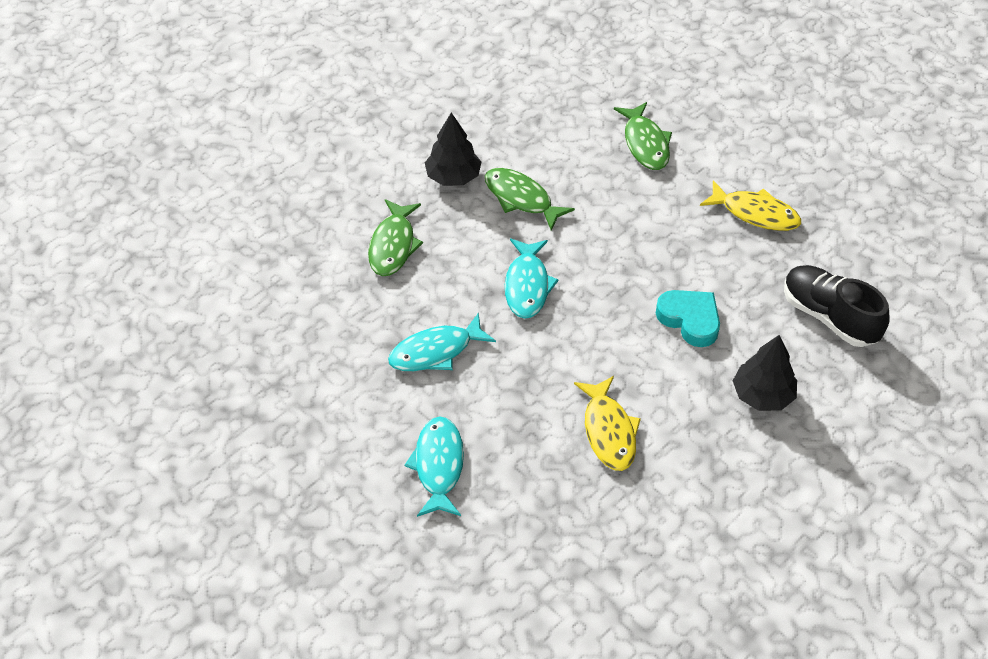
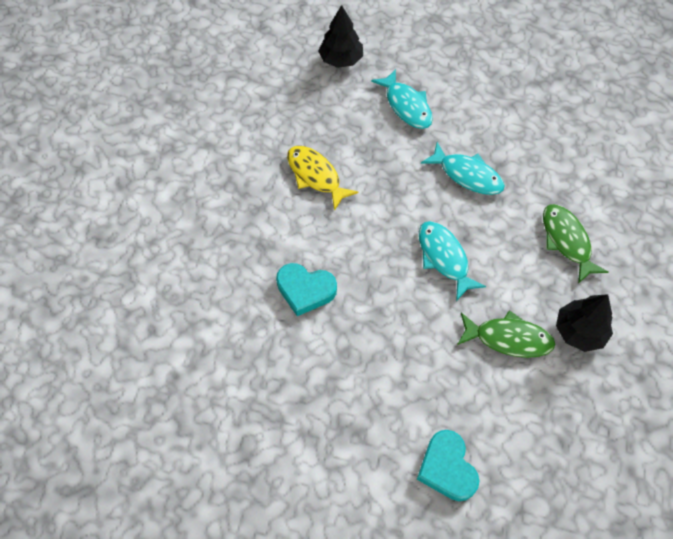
camera: 150 degrees right, 10 degrees up
(436, 351) = (467, 175): turquoise fish -> turquoise fish turned 90 degrees clockwise
(645, 143) = (447, 468): green fish -> turquoise heart
(755, 213) = (303, 433): yellow fish -> none
(762, 395) = (222, 253): black tree -> black tree (341, 59)
(829, 317) = (196, 350): black shoe -> none

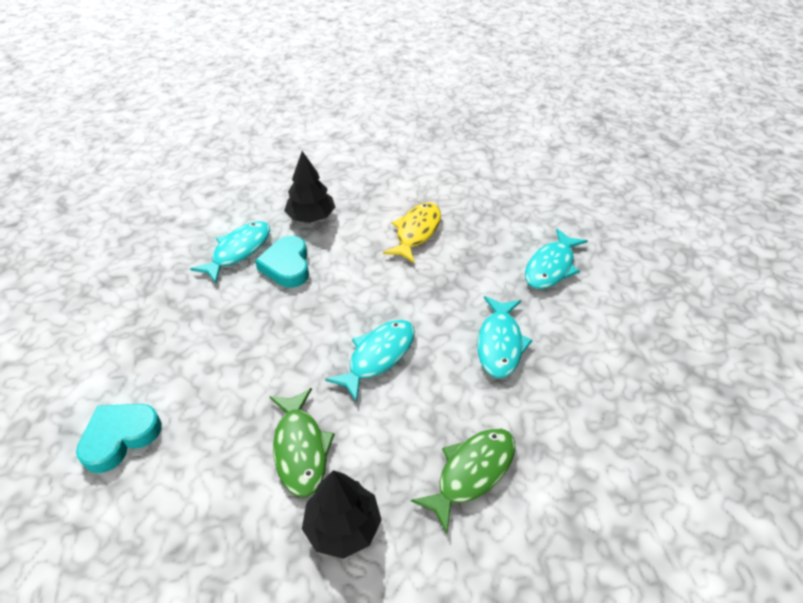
camera: 65 degrees right, 15 degrees down
(262, 325) = (238, 251): none -> turquoise fish
(341, 59) = (565, 204): black tree -> black tree (311, 217)

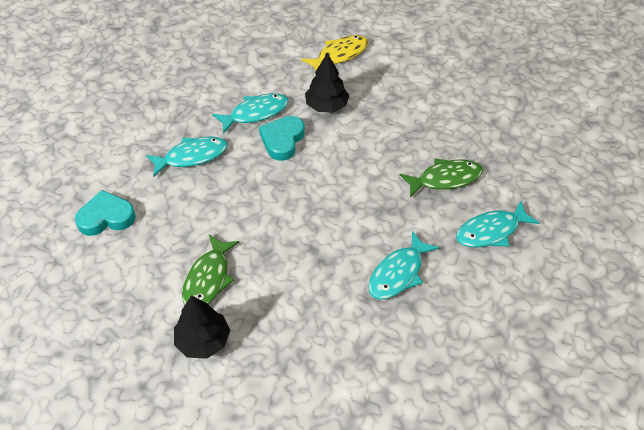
camera: 30 degrees right, 5 degrees up
(378, 356) = (301, 240): turquoise fish -> turquoise fish (192, 156)
(416, 232) = (401, 153): yellow fish -> yellow fish (339, 55)
(471, 473) = (308, 352): green fish -> green fish (445, 179)

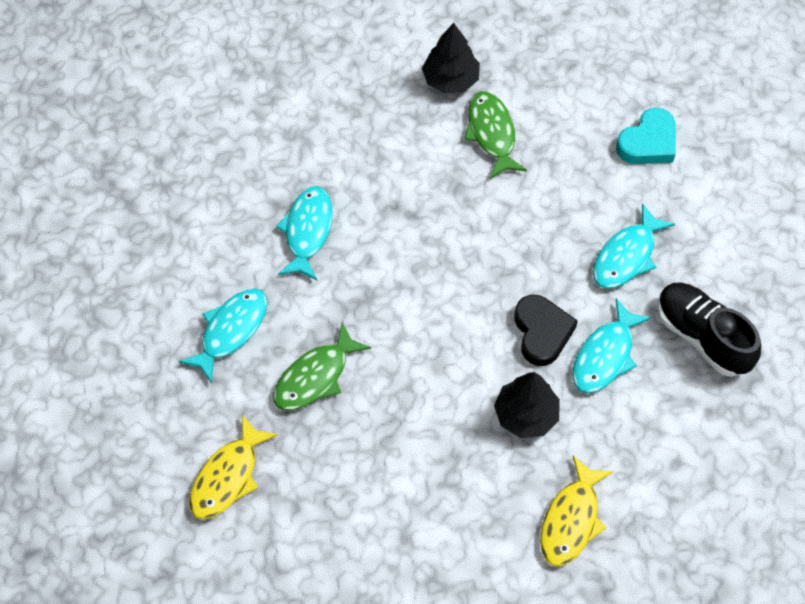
camera: 150 degrees right, 10 degrees up
(191, 98) = (702, 337): none -> black shoe
(282, 140) = (542, 332): turquoise heart -> black heart
(530, 151) = (228, 476): none -> yellow fish

